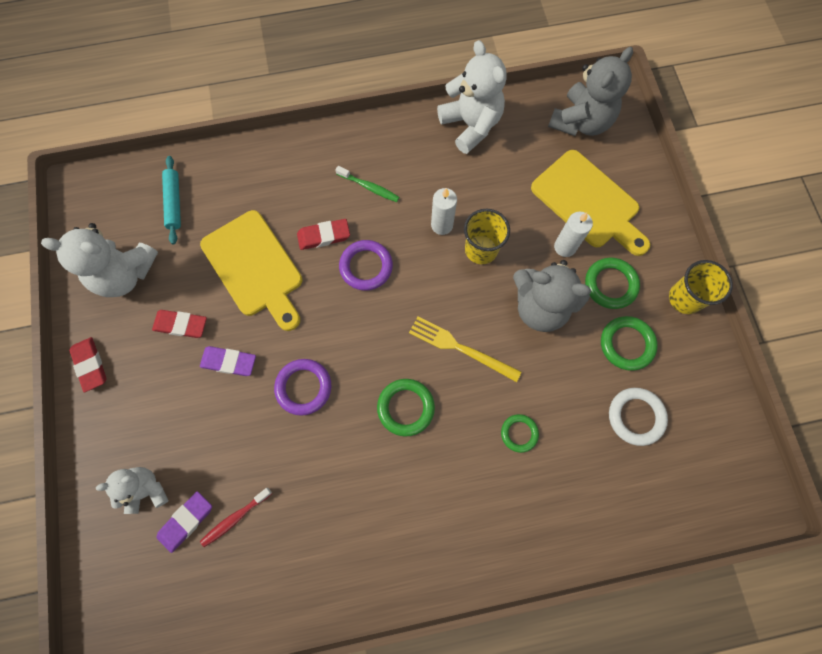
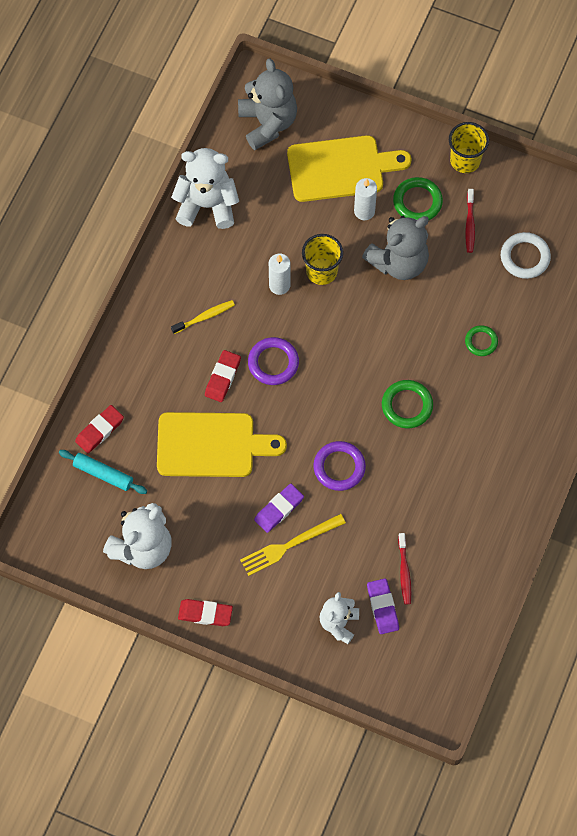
camera: 55 degrees left, 5 degrees down
(181, 325) = (220, 528): red eraser -> red eraser (99, 430)
(369, 187) = (205, 317): green toothbrush -> yellow toothbrush
(460, 348) = (389, 338): yellow fork -> yellow fork (289, 545)
(626, 344) = (470, 224): green ring -> red toothbrush

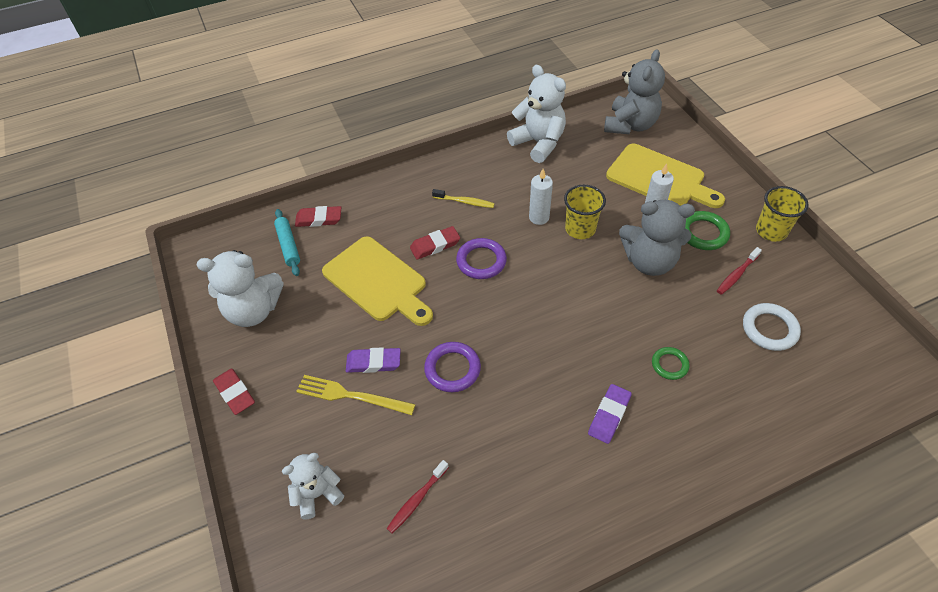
camera: 45 degrees right, 15 degrees down
(382, 607) = (366, 514): purple eraser -> purple eraser (609, 415)
(407, 405) = (556, 366): green ring -> none

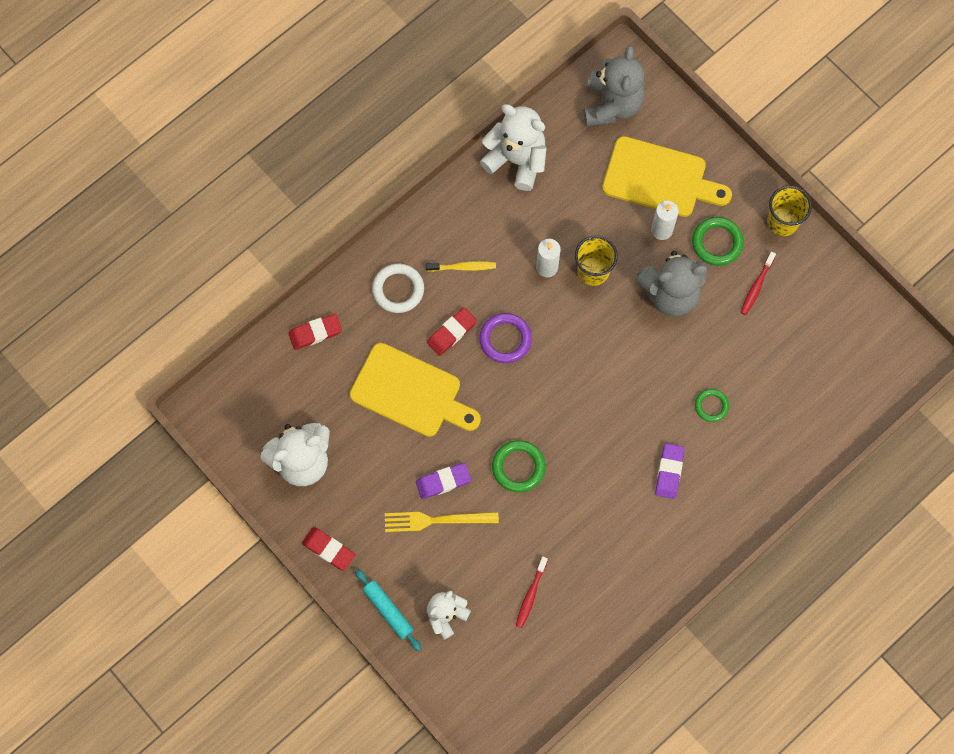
camera: 20 degrees left, 20 degrees up
(288, 245) = (299, 375): turquoise rolling pin -> turquoise rolling pin (388, 610)
(452, 369) = (518, 467): purple ring -> green ring
(769, 329) = (794, 342): white ring -> white ring (398, 289)

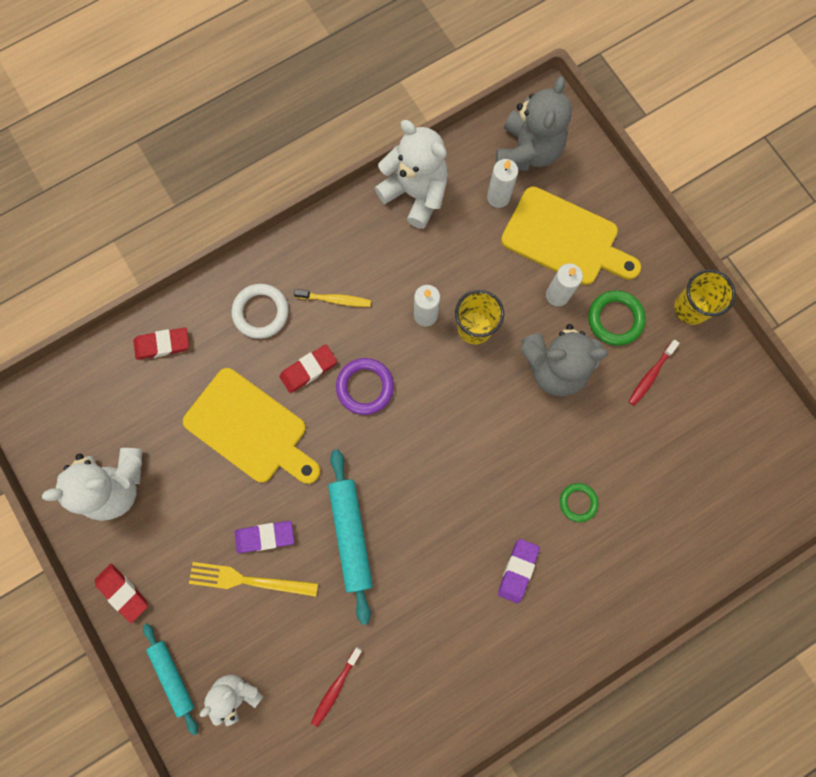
camera: 10 degrees right, 5 degrees up
(518, 467) = (351, 535): green ring -> turquoise rolling pin
(592, 151) = (498, 197): none -> white candle

